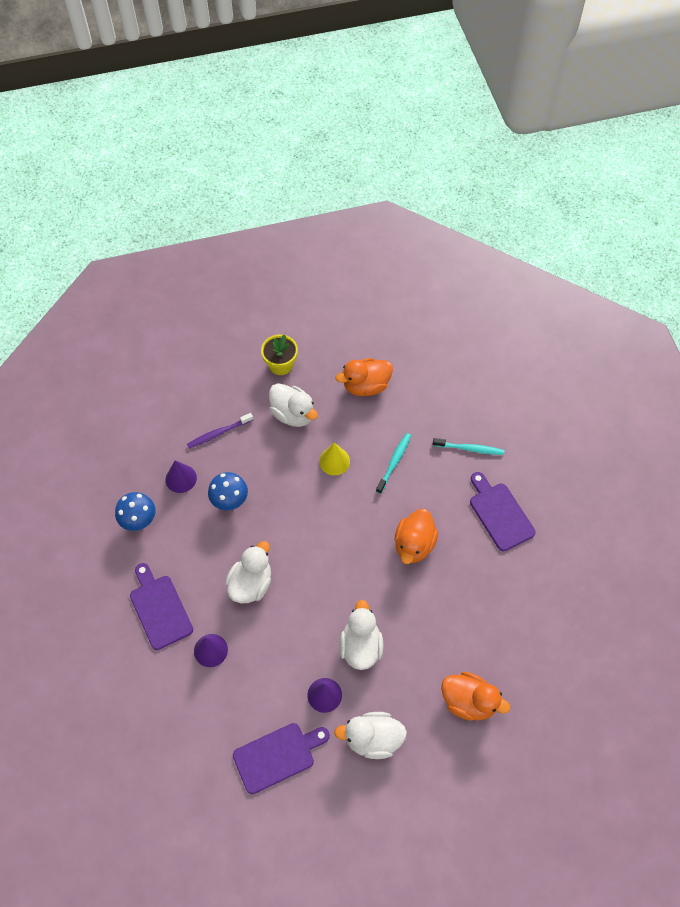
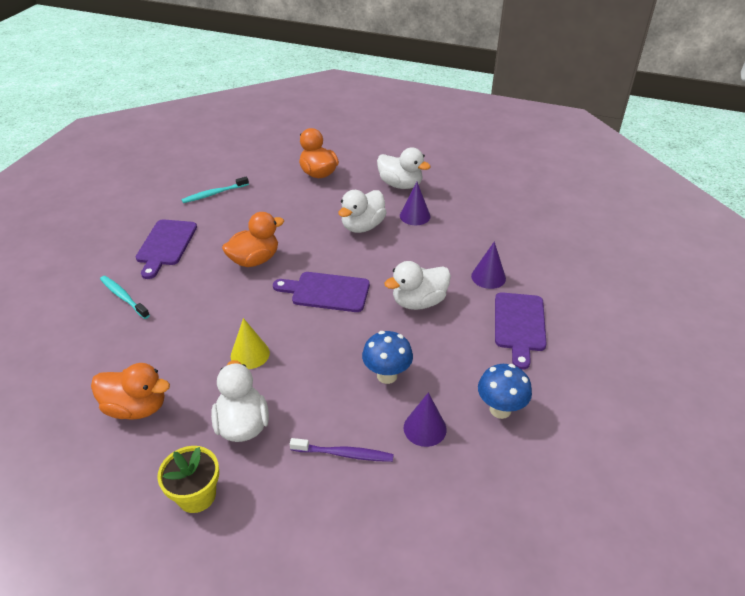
camera: 145 degrees left, 20 degrees down
(277, 756) = (475, 204): purple cutting board -> purple cutting board (326, 292)
(394, 462) = (198, 322): turquoise toothbrush -> turquoise toothbrush (214, 194)

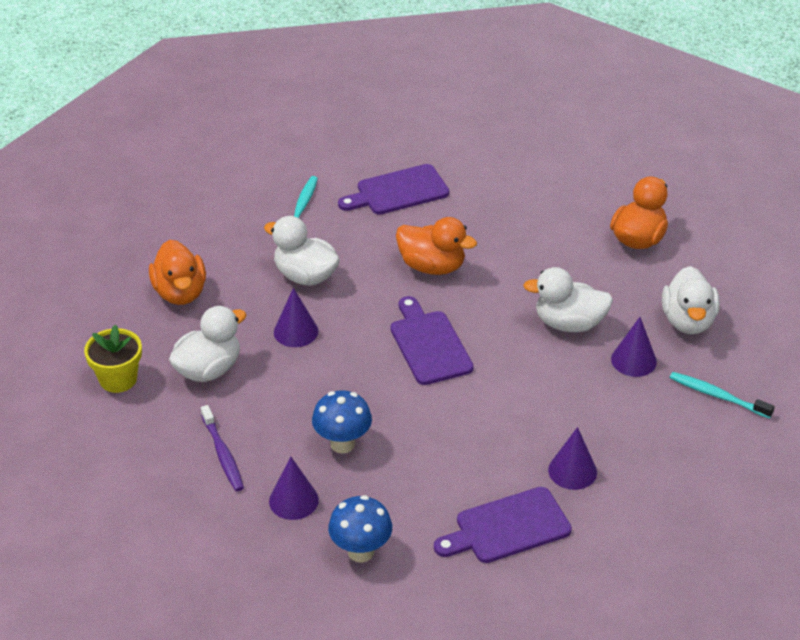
camera: 60 degrees right, 0 degrees up
(214, 194) = (515, 178): turquoise toothbrush -> turquoise toothbrush (717, 396)
(250, 354) = (296, 331): yellow cone -> purple cone
(418, 302) = (475, 425): white duck -> white duck (305, 276)

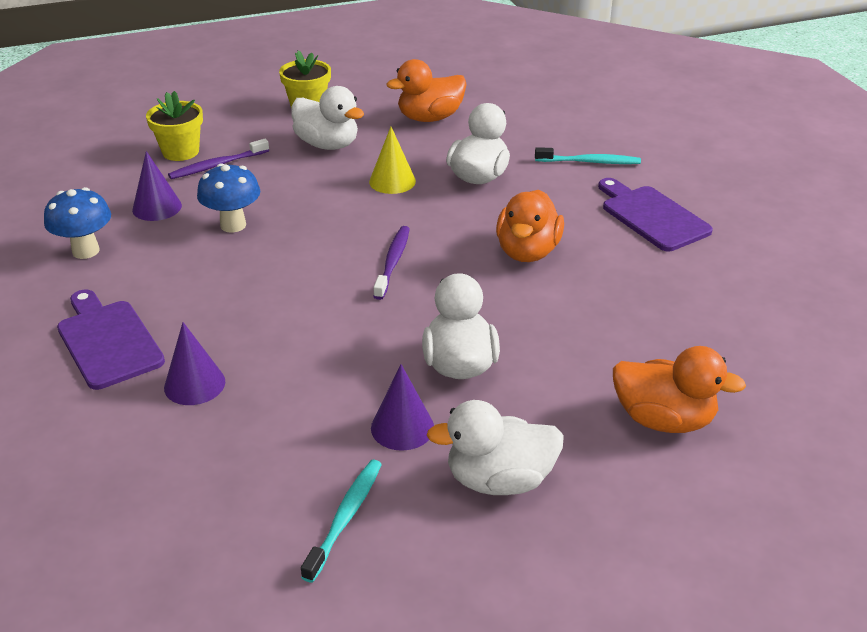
camera: 80 degrees right, 5 degrees down
(182, 483) = (180, 152): none -> yellow flower pot
(296, 331) = (392, 181): purple cone -> yellow cone
(429, 344) = (393, 262): purple cutting board -> purple toothbrush

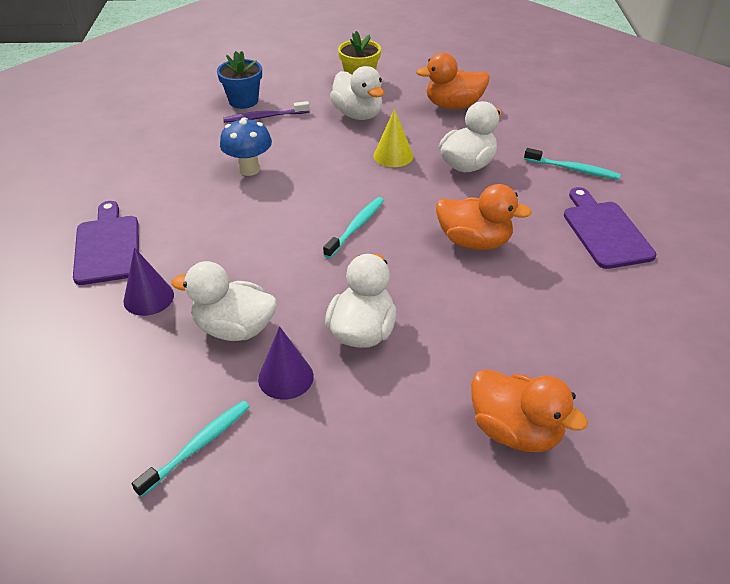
camera: 20 degrees right, 5 degrees up
(86, 251) = (132, 169): blue mushroom -> none
(157, 207) = (201, 144): purple cone -> none
(180, 152) = (243, 101): yellow flower pot -> blue flower pot
(393, 262) = (356, 227): purple toothbrush -> turquoise toothbrush
(499, 480) = (340, 449): white duck -> white duck (234, 329)
(527, 252) = (474, 242): orange duck -> orange duck turned 105 degrees counterclockwise

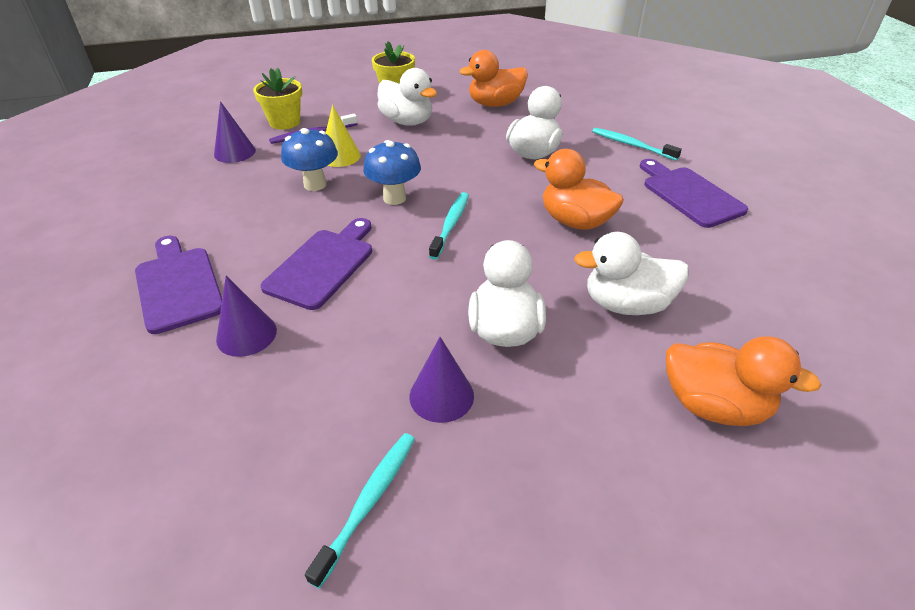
camera: 15 degrees left, 0 degrees up
(189, 127) = (234, 152): none -> purple cone
(230, 247) = (323, 265): none -> purple cutting board
(234, 329) = (361, 352): white duck -> white duck (626, 304)
(243, 101) = (285, 122): blue flower pot -> yellow flower pot
(315, 193) = (394, 198): none -> blue mushroom
(393, 156) = (458, 154): yellow cone -> yellow cone (340, 156)
(474, 242) = (575, 221): orange duck -> orange duck turned 150 degrees counterclockwise
(573, 169) = (631, 145): turquoise toothbrush -> turquoise toothbrush turned 150 degrees counterclockwise

